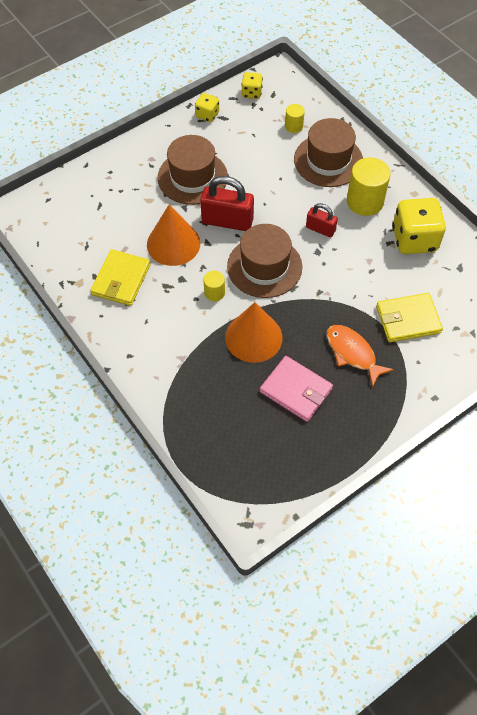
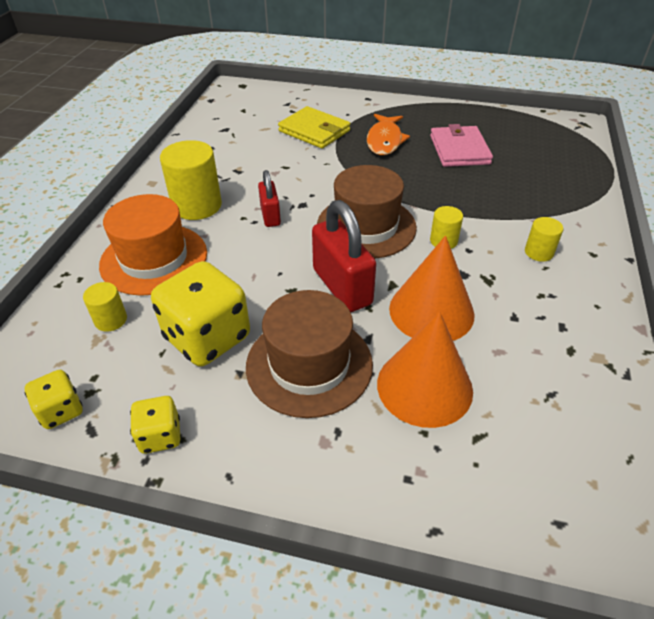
camera: 130 degrees left, 15 degrees down
(121, 279) = (537, 321): yellow wallet -> none
(158, 329) = (539, 252): none -> yellow cylinder
(253, 337) = (450, 192): orange cone -> orange cone (424, 386)
(328, 160) = (154, 259): brown hat -> orange hat
(414, 239) = (218, 160): yellow dice -> yellow dice (207, 338)

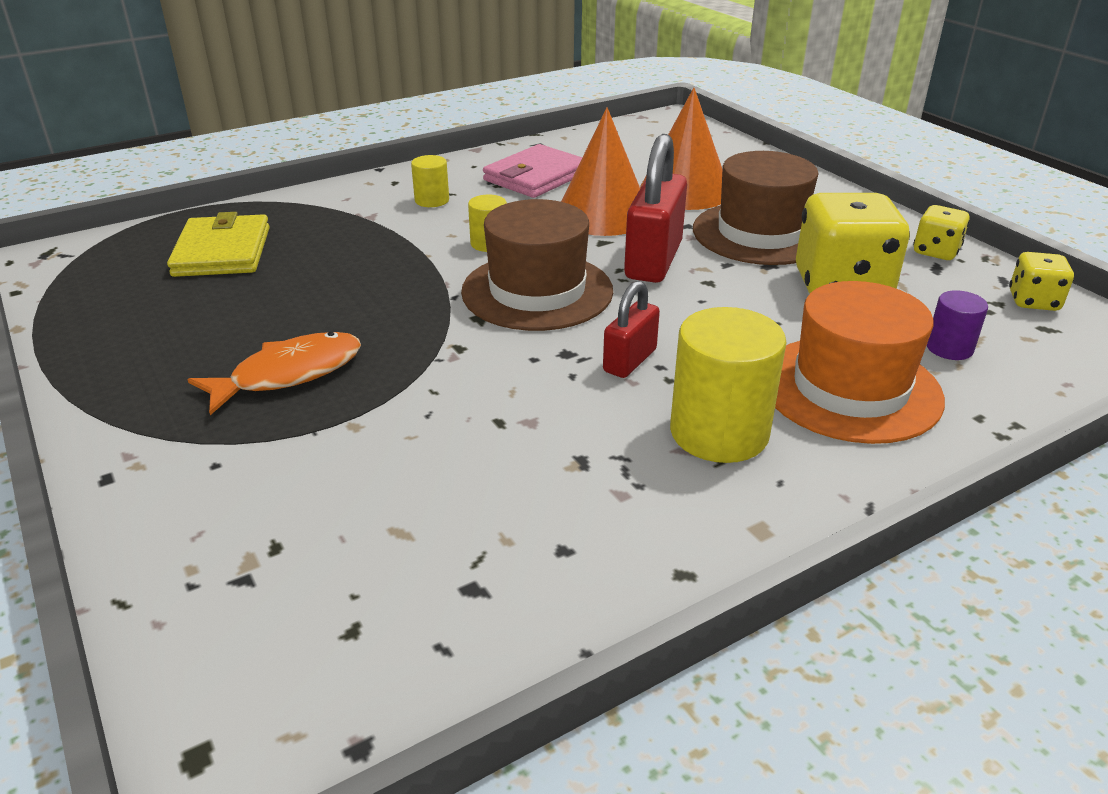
camera: 135 degrees left, 10 degrees down
(111, 320) = (949, 348): yellow cylinder -> purple cylinder
(314, 131) = (337, 462): yellow wallet -> yellow wallet (222, 252)
(459, 150) = (246, 306): pink wallet -> pink wallet (536, 176)

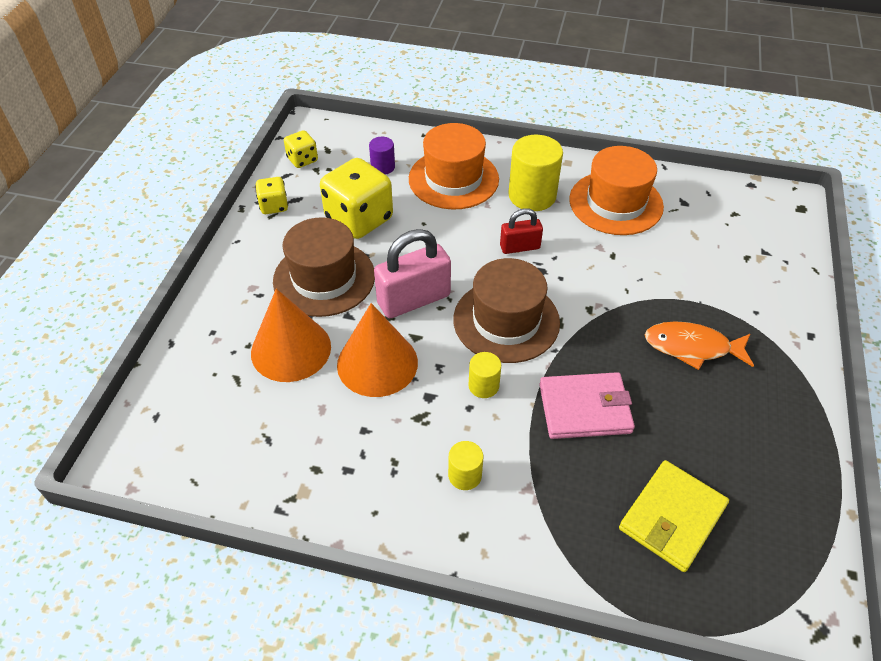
camera: 135 degrees left, 15 degrees up
(536, 176) = (353, 449): pink wallet -> pink wallet (584, 408)
(587, 503) = (616, 203): none -> orange hat
(653, 261) = (414, 299): red padlock -> pink padlock

